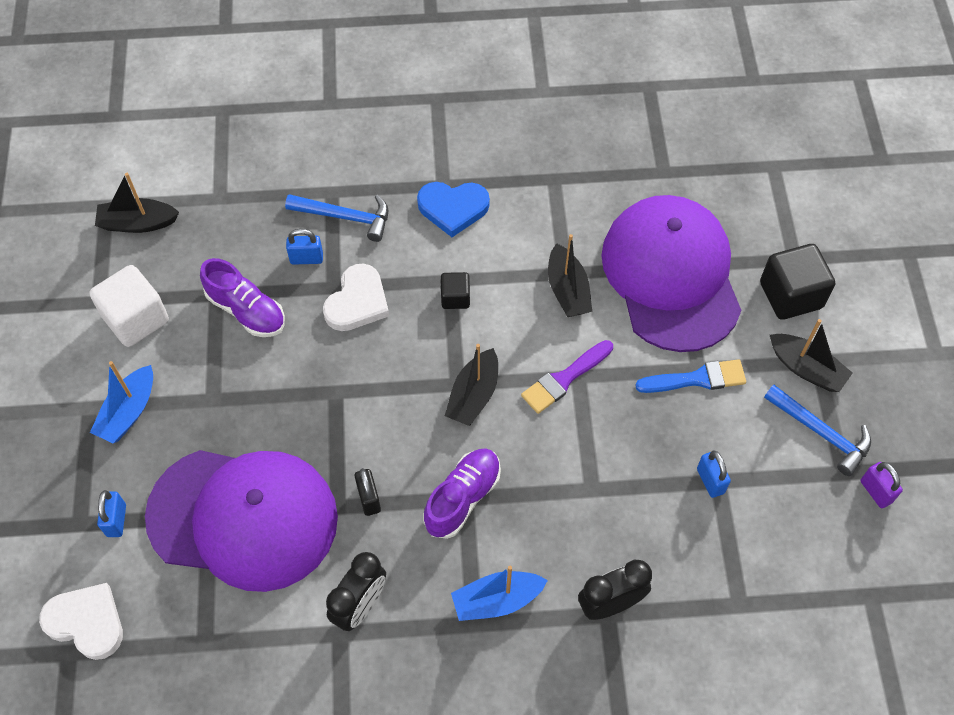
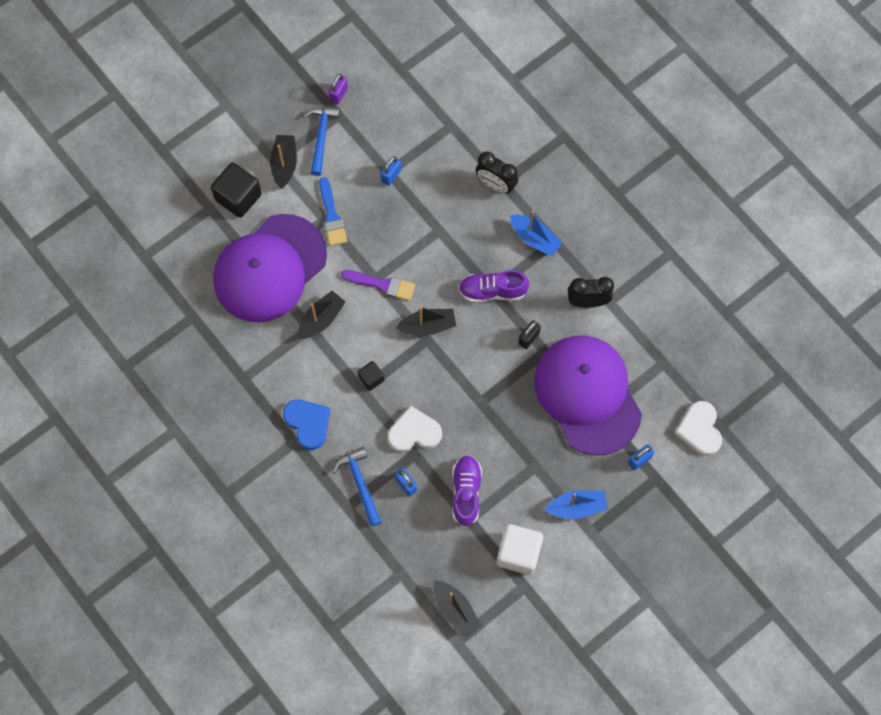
camera: 125 degrees left, 10 degrees up
(697, 379) = (332, 216): blue brush -> blue brush turned 150 degrees counterclockwise

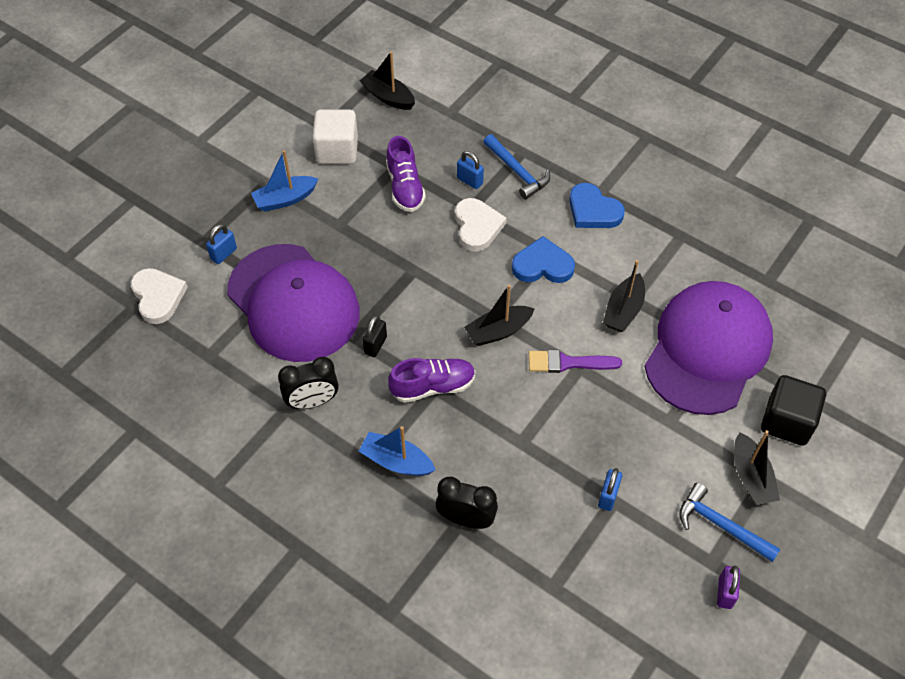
camera: 165 degrees right, 15 degrees down
(321, 137) = (721, 525): blue hammer -> blue hammer turned 135 degrees clockwise
(332, 216) = (662, 427): blue brush -> none
(371, 378) = (542, 265): black cube -> blue heart
(414, 432) = (477, 226): white heart -> white heart turned 75 degrees counterclockwise

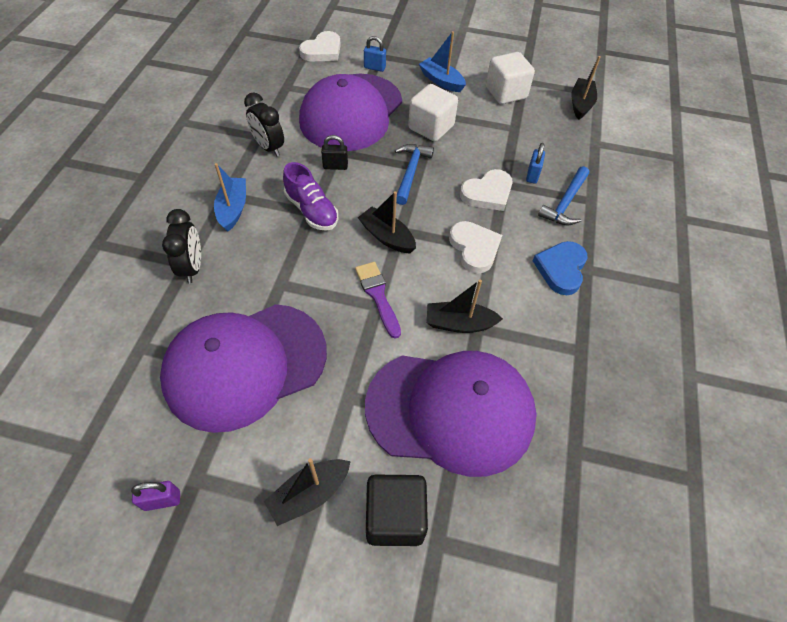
camera: 65 degrees right, 0 degrees up
(358, 237) = (431, 127): none -> white cube
(405, 187) = (497, 139): purple shoe -> none
(542, 265) = (474, 248): blue heart -> white heart
(608, 496) = (245, 365): blue padlock -> purple cap
(721, 525) = (241, 477): blue hammer -> blue hammer (410, 172)

